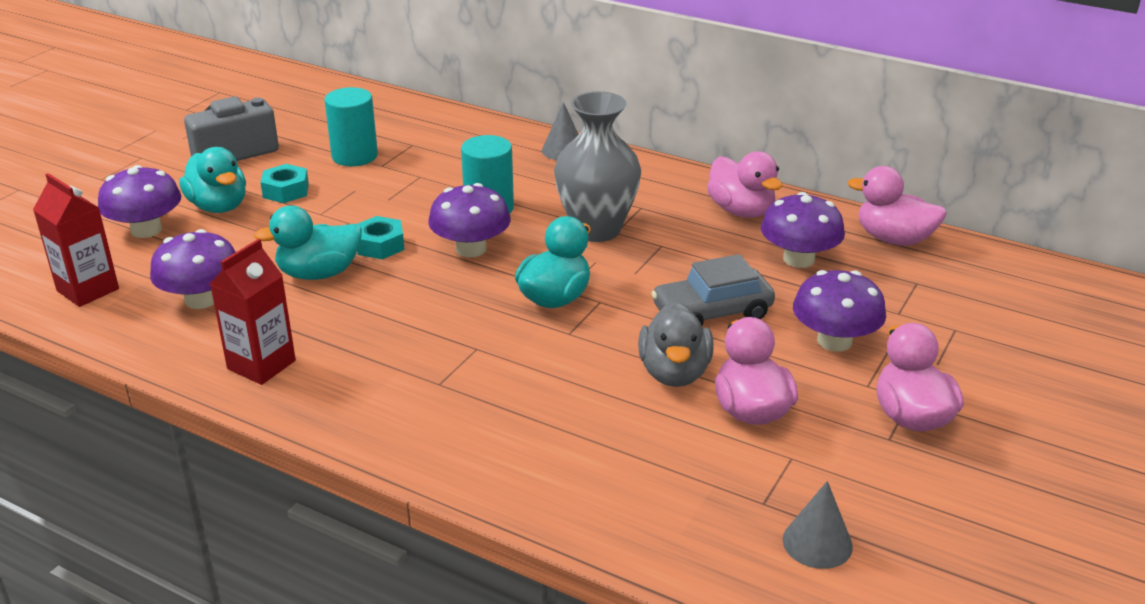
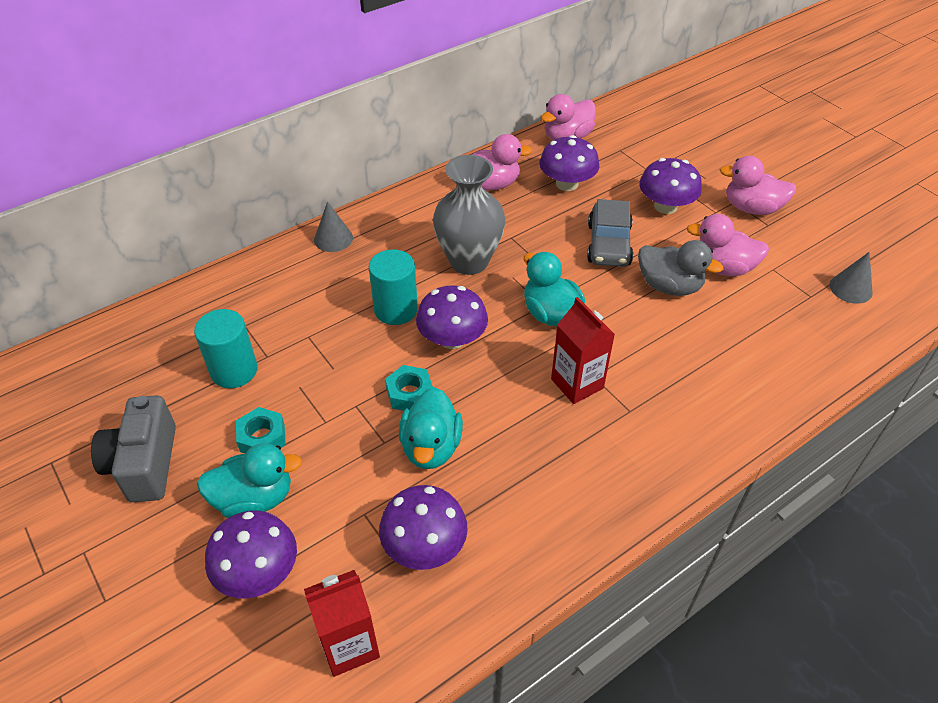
camera: 65 degrees left, 15 degrees up
(261, 365) = (554, 520): red carton -> red carton (577, 383)

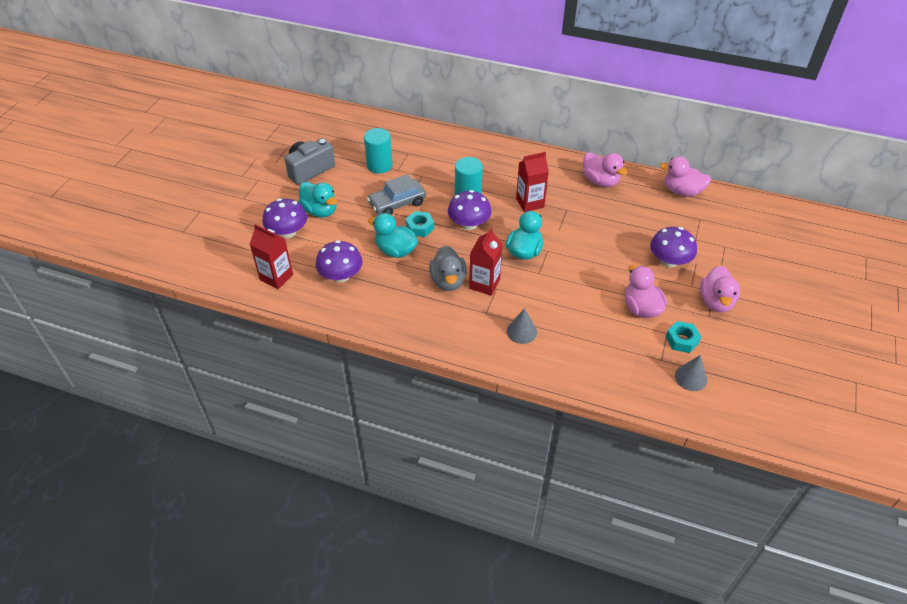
camera: 55 degrees right, 0 degrees up
(262, 438) = (352, 195): turquoise nut -> turquoise nut (682, 340)
(333, 238) = (493, 148): grey cone -> grey cone (521, 331)
(431, 447) = (395, 250): turquoise duck -> turquoise duck turned 60 degrees clockwise
(469, 261) = (530, 203): grey vase -> red carton
(567, 184) = (638, 210): purple mushroom -> none
(608, 244) = (605, 251): grey car -> grey car (397, 203)
(669, 286) = (598, 291): grey duck -> grey duck (448, 281)
(751, 208) = (716, 302): pink duck -> pink duck turned 150 degrees counterclockwise

